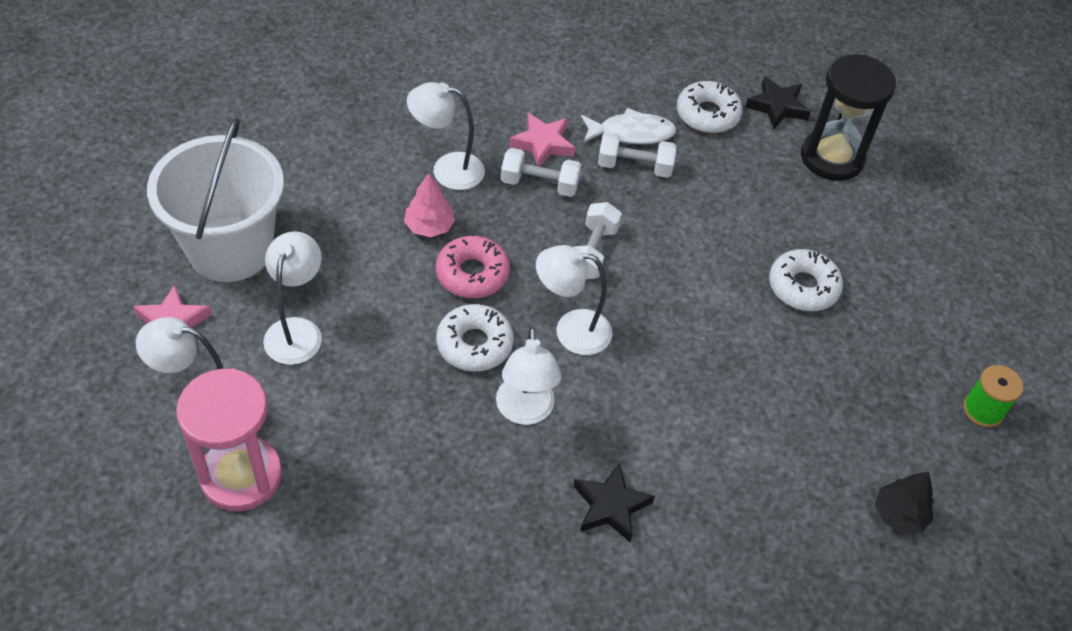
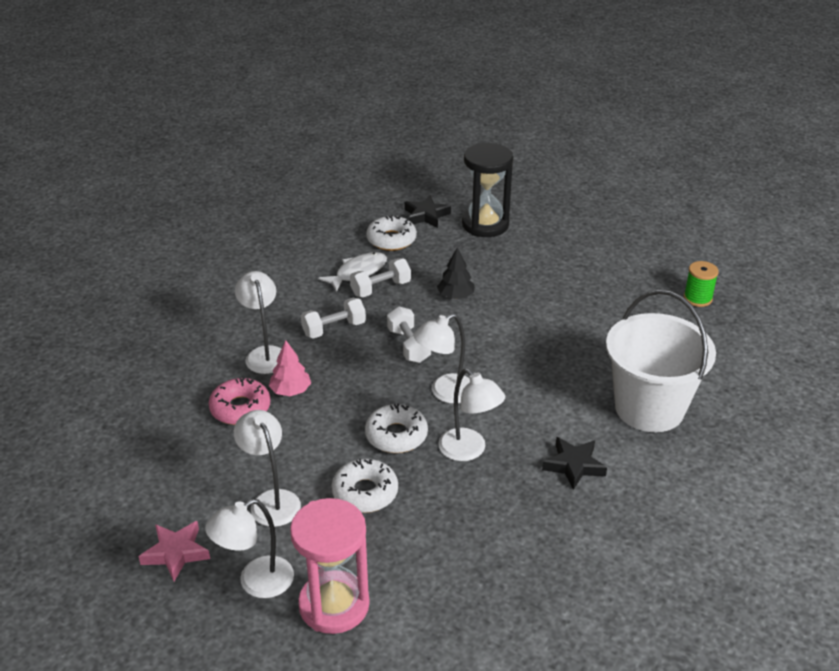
camera: 35 degrees left, 15 degrees down
(230, 249) = (165, 484): white bucket -> white bucket (649, 408)
(447, 170) = (265, 354): white lamp -> white lamp turned 105 degrees clockwise
(472, 274) = (349, 400): pink donut -> pink donut (240, 408)
(543, 144) = (310, 307): pink star -> none
(803, 287) = (544, 295): white donut -> white donut (365, 492)
(899, 515) = (717, 371): black tree -> black tree (455, 296)

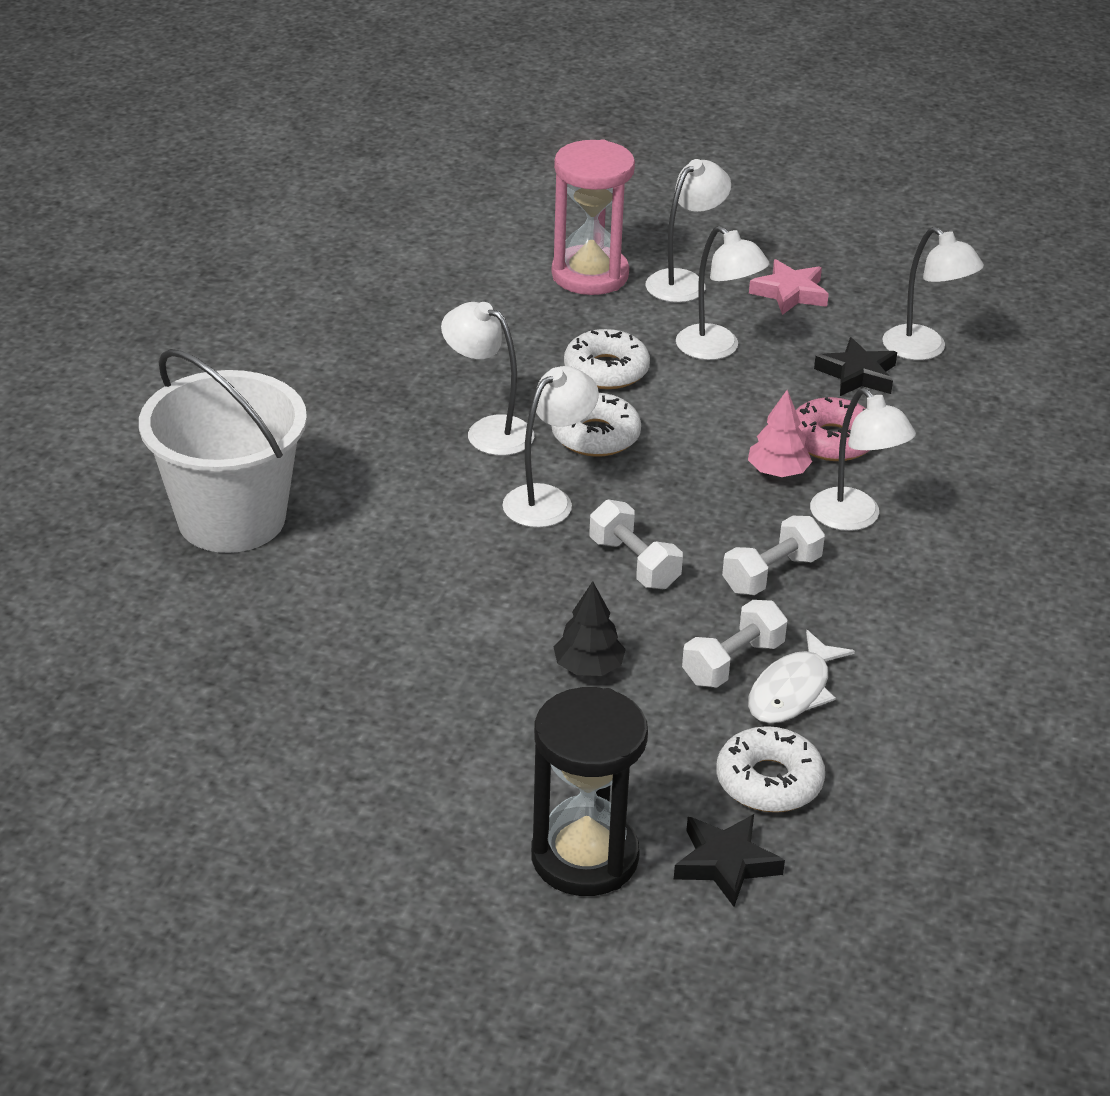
camera: 165 degrees right, 0 degrees up
(117, 475) = (924, 350): none -> white lamp
(574, 465) = (341, 432): black star -> black star (857, 374)
(697, 298) = (124, 731): green spool -> none

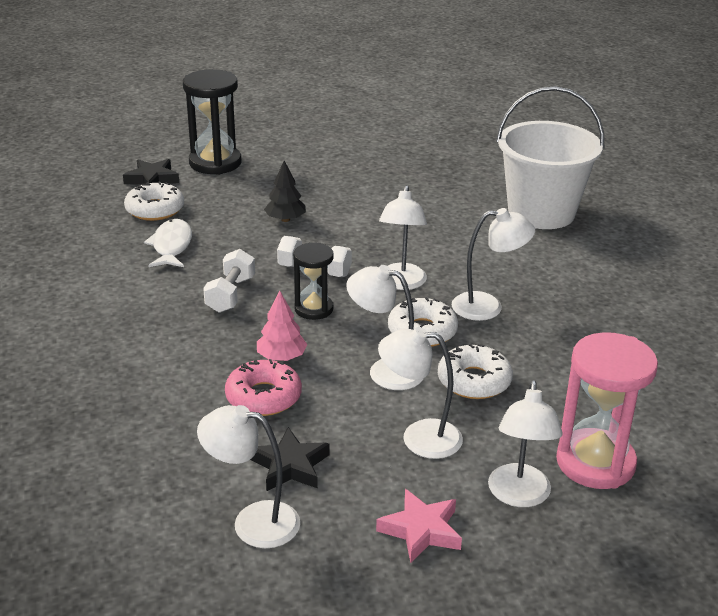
camera: 145 degrees right, 5 degrees down
(687, 512) = (313, 309): none -> black hourglass
(732, 662) = (214, 246): white dumbbell -> none
(854, 518) = (205, 347): white lamp -> white lamp (385, 370)

